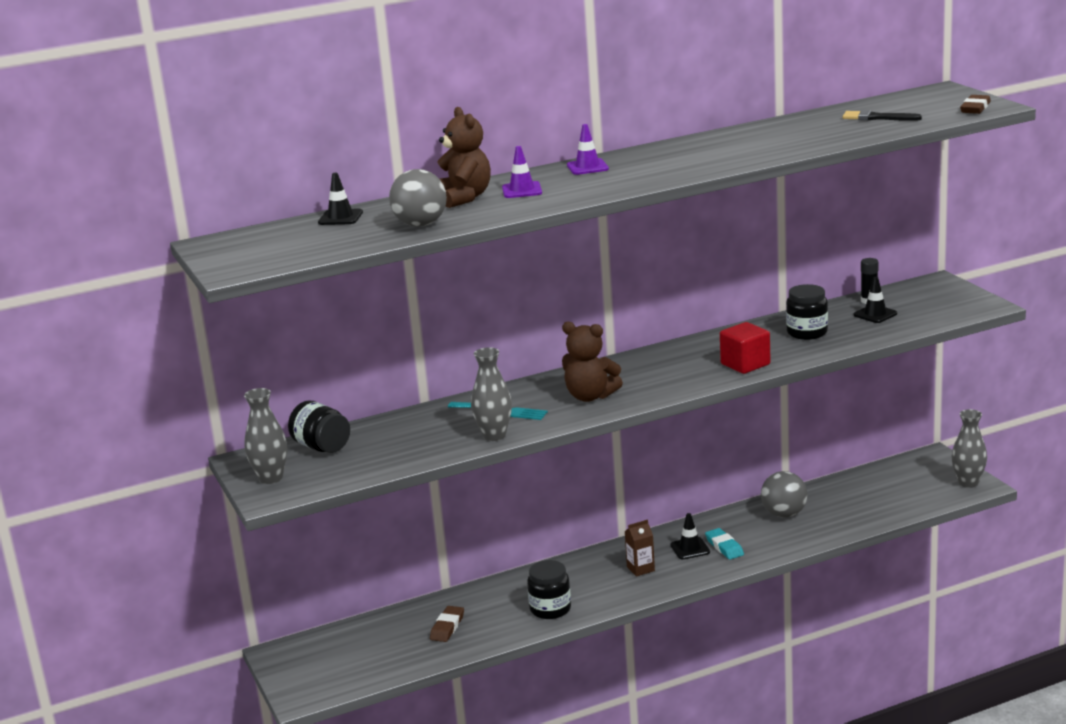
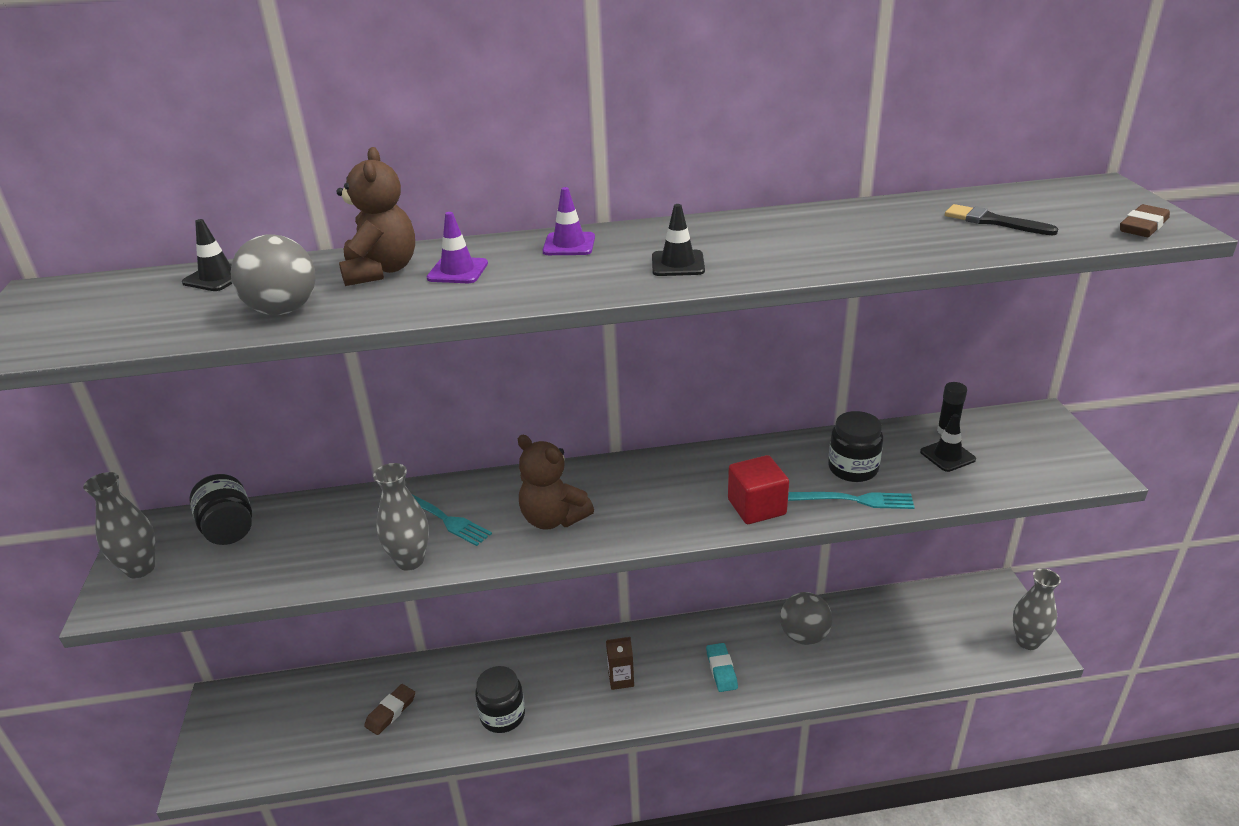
camera: 15 degrees right, 10 degrees up
(690, 548) = (684, 662): black traffic cone -> black traffic cone (678, 264)
(818, 348) = (856, 500): none -> turquoise fork

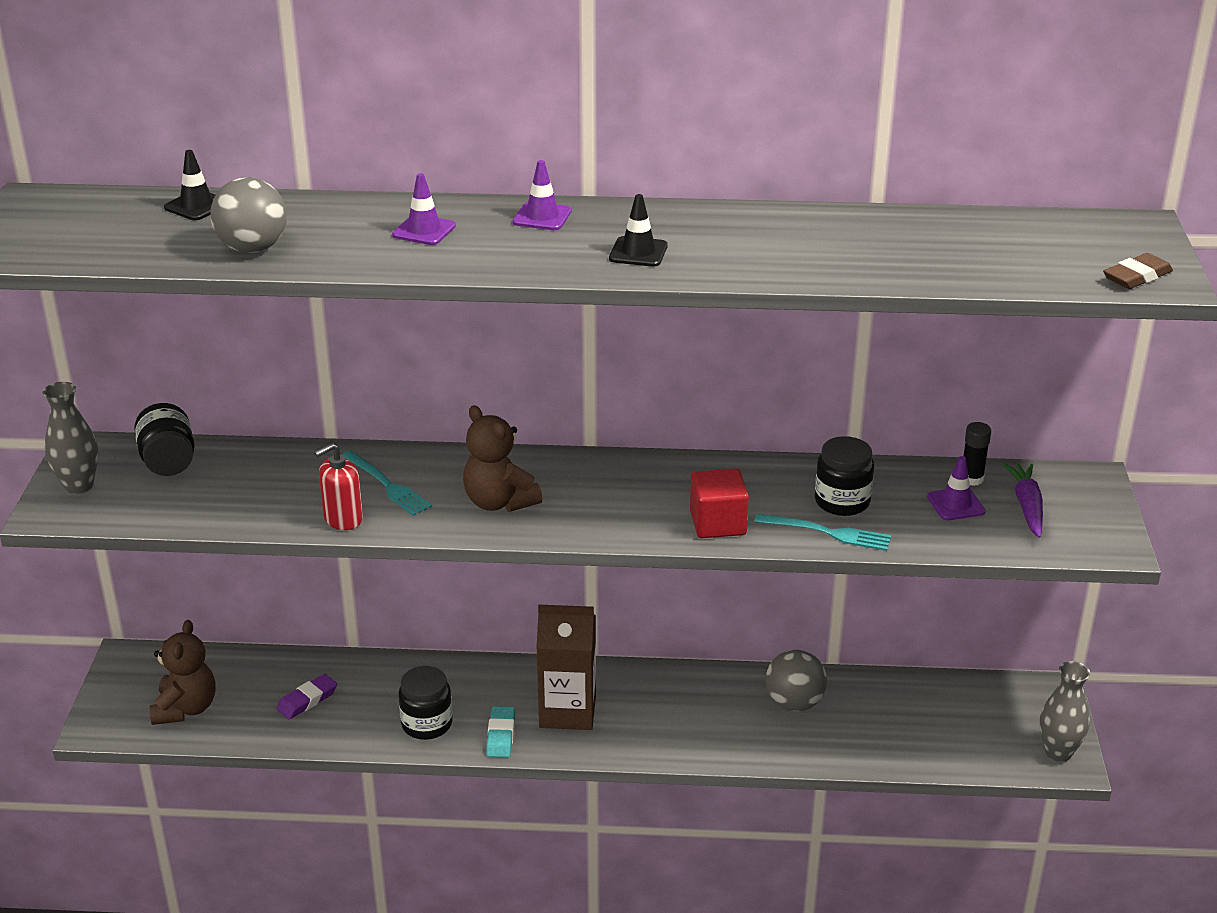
camera: 10 degrees right, 0 degrees up
(381, 271) = (351, 220): brown teddy bear -> brown teddy bear (186, 708)
(390, 712) = (307, 700): brown eraser -> purple eraser
(410, 561) = (343, 519): grey vase -> red soap dispenser
(621, 679) = (567, 711): brown carton -> brown carton, size x1.98
(721, 670) = (684, 721): turquoise eraser -> turquoise eraser (500, 735)
(947, 456) = (955, 504): black traffic cone -> purple traffic cone
(993, 221) = (986, 250): black brush -> none
(1005, 448) = (1027, 506): none -> purple carrot

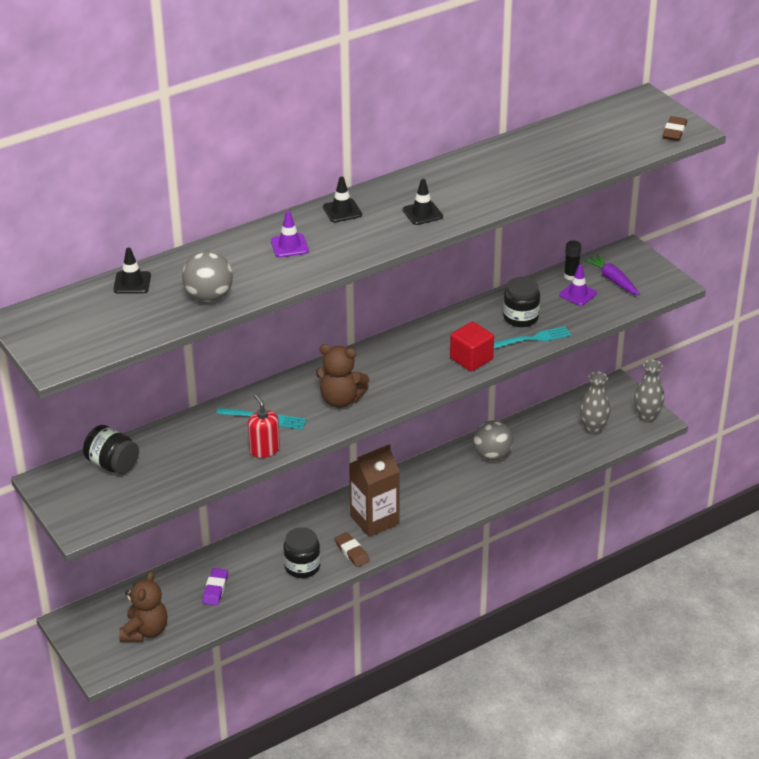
camera: 35 degrees left, 5 degrees up
(79, 485) = (75, 504): grey vase -> grey vase (593, 429)
(186, 708) = (145, 631): brown teddy bear -> brown teddy bear turned 45 degrees clockwise
(343, 519) = (264, 450): red soap dispenser -> red soap dispenser turned 135 degrees clockwise
(500, 735) = (352, 552): turquoise eraser -> brown eraser
(542, 217) = (342, 211): purple traffic cone -> black traffic cone

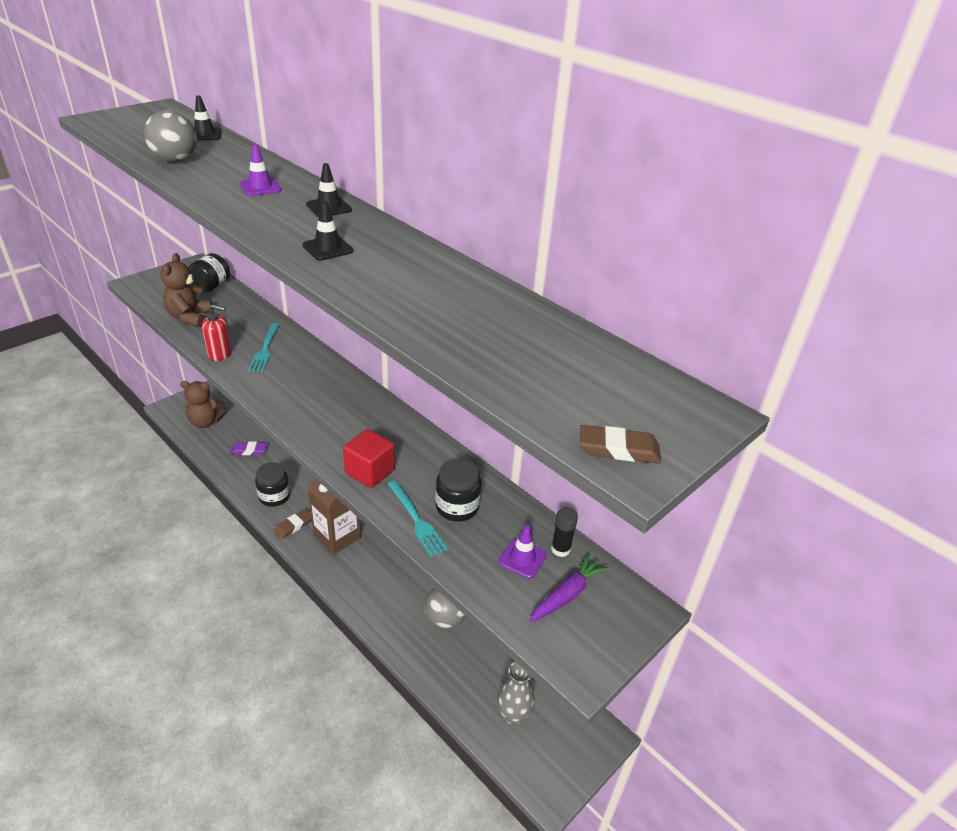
camera: 75 degrees right, 0 degrees up
(264, 450) = (220, 353): red soap dispenser -> red soap dispenser turned 45 degrees clockwise
(341, 400) = (293, 389): brown teddy bear -> brown teddy bear (190, 317)
(647, 417) = (553, 779): grey vase -> none

